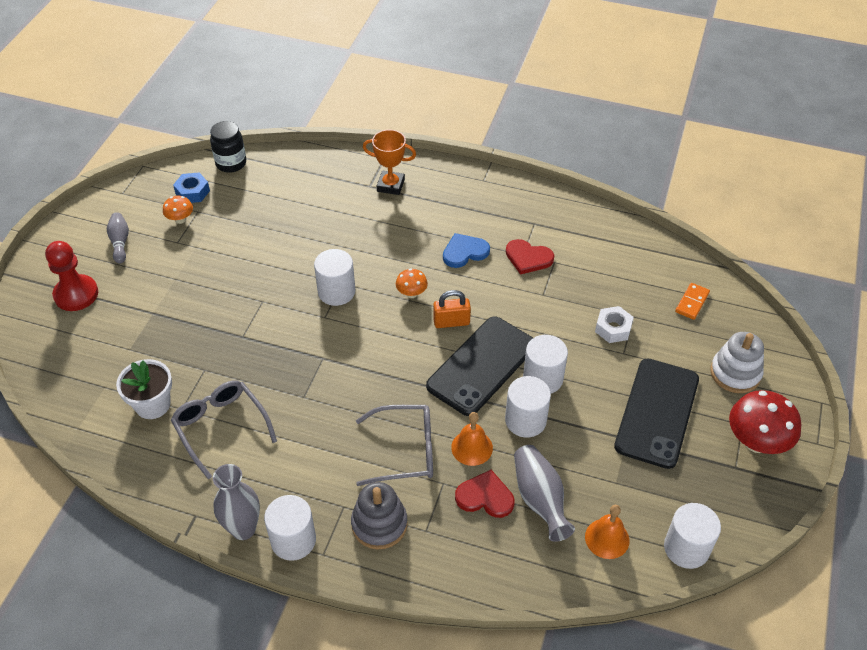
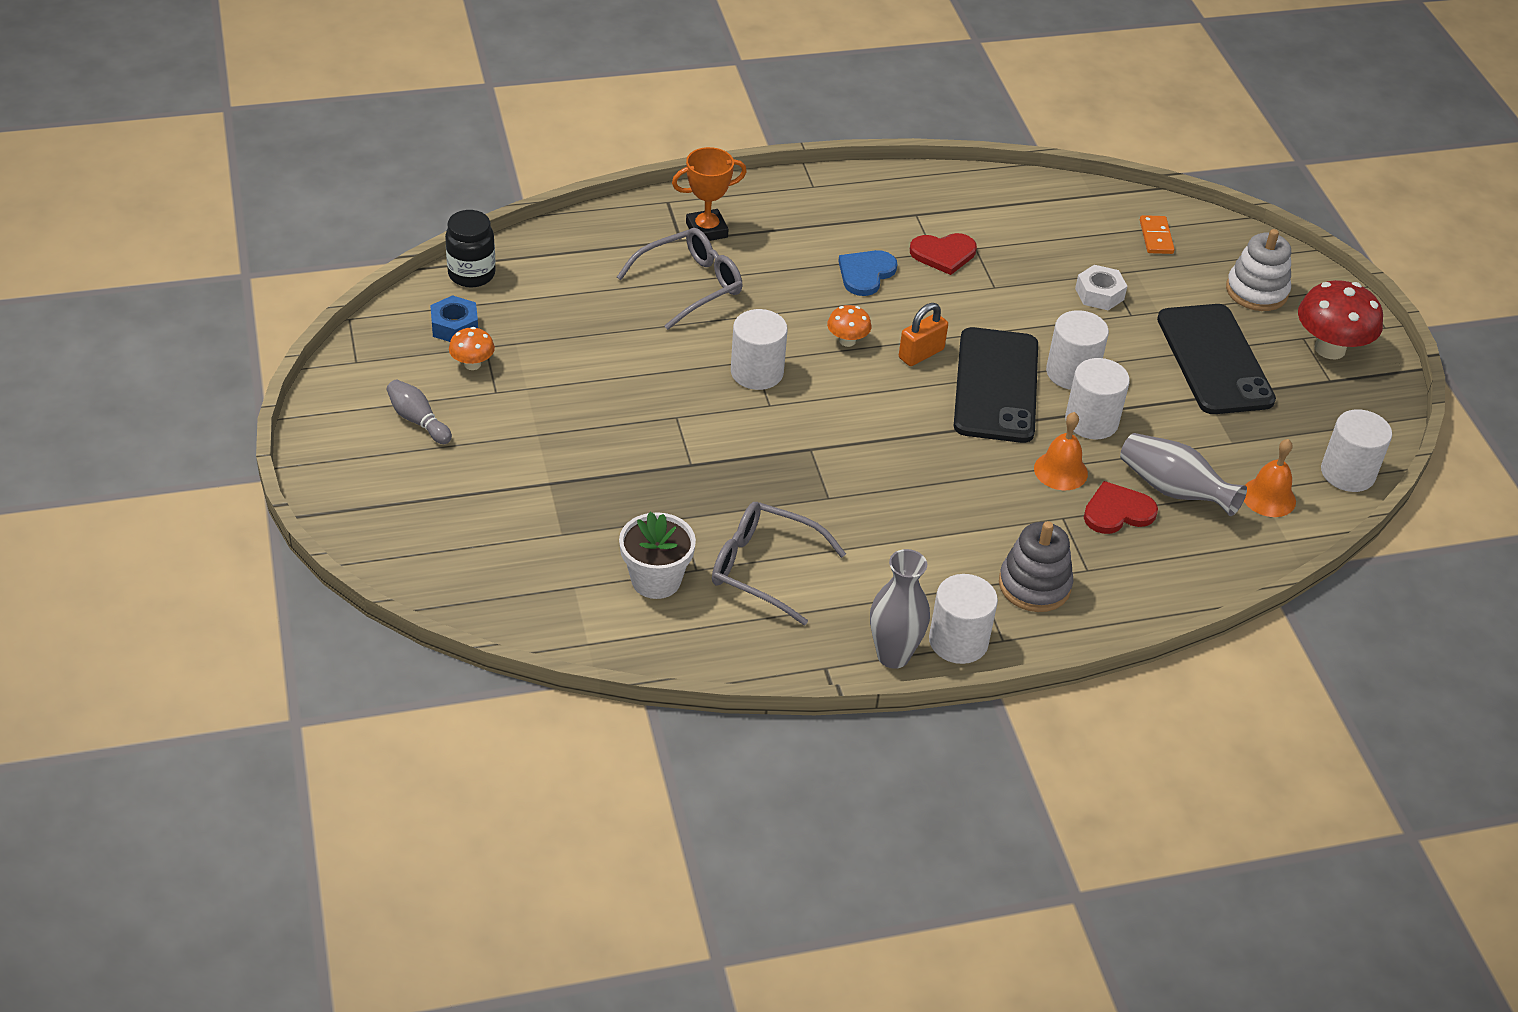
camera: 35 degrees left, 5 degrees down
(76, 294) = (423, 502): red pawn -> none
(405, 451) = (994, 504): grey glasses -> grey glasses (690, 285)

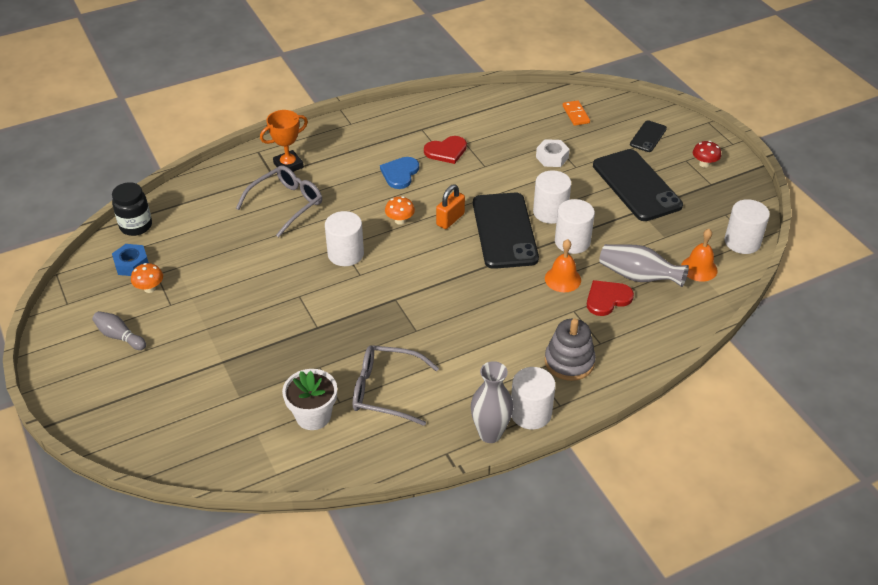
camera: 10 degrees left, 0 degrees up
(1256, 291) = (648, 136): white stacking toy -> black phone
(1329, 349) = (704, 164): red mushroom -> red mushroom, size x0.52

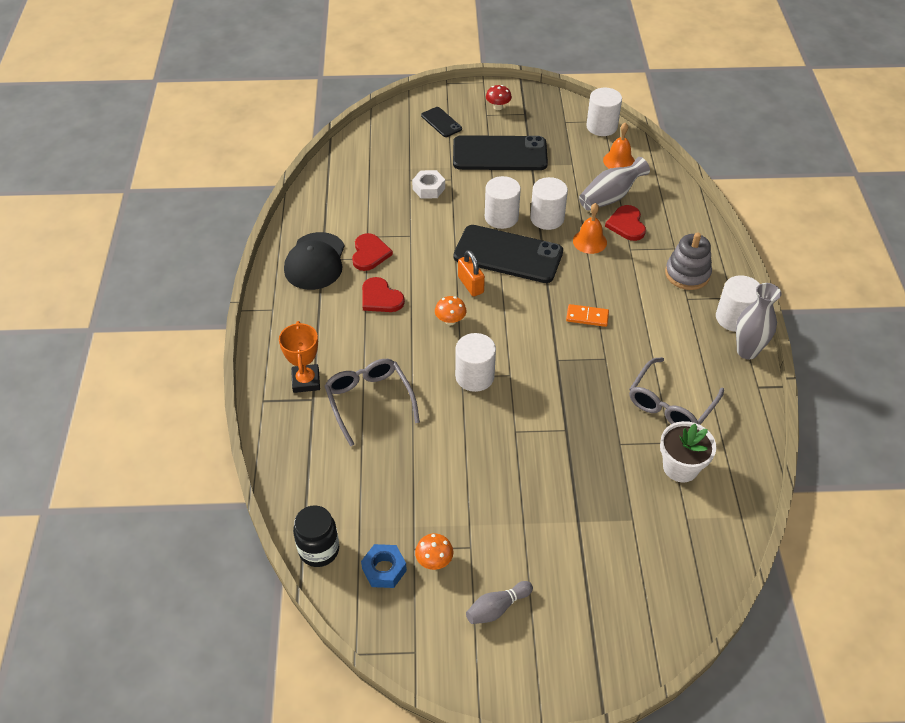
camera: 65 degrees left, 5 degrees up
(400, 173) = (380, 298): blue heart -> red heart
(416, 126) = (315, 261): none -> black cap
(576, 114) = (379, 151): orange domino -> orange domino (587, 317)

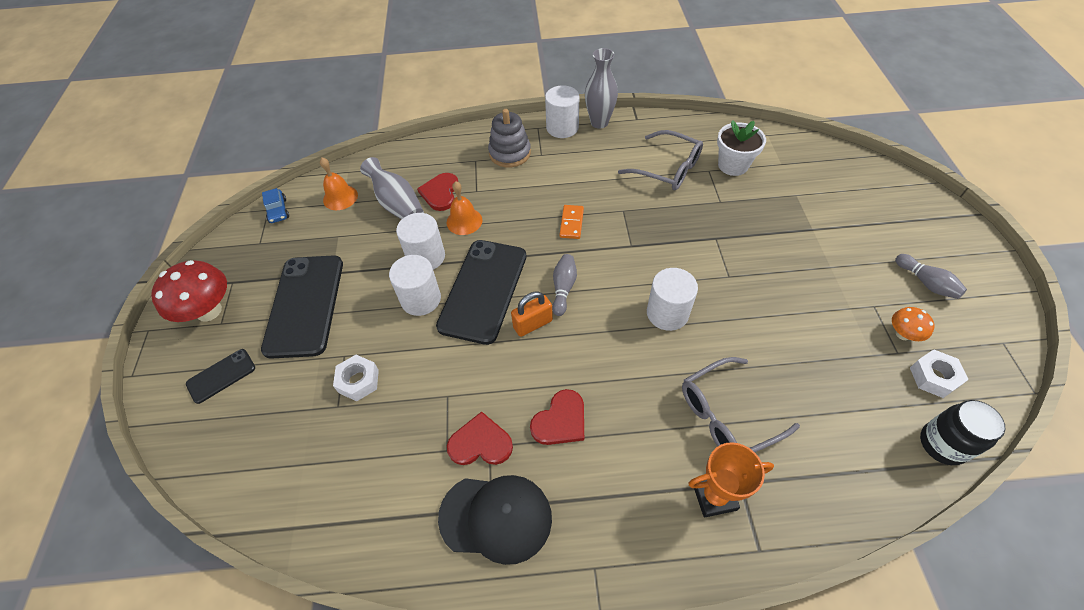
camera: 90 degrees left, 5 degrees up
(384, 569) = (933, 377): blue nut -> white nut
(450, 321) = (590, 341): orange mushroom -> none
(498, 107) = (209, 311): red mushroom -> red mushroom, size x1.92
(507, 306) = (563, 288): none -> grey bowling pin
(601, 126) = (278, 211): white cylinder -> blue car
(626, 224) = (440, 193): red heart -> red heart turned 105 degrees clockwise

